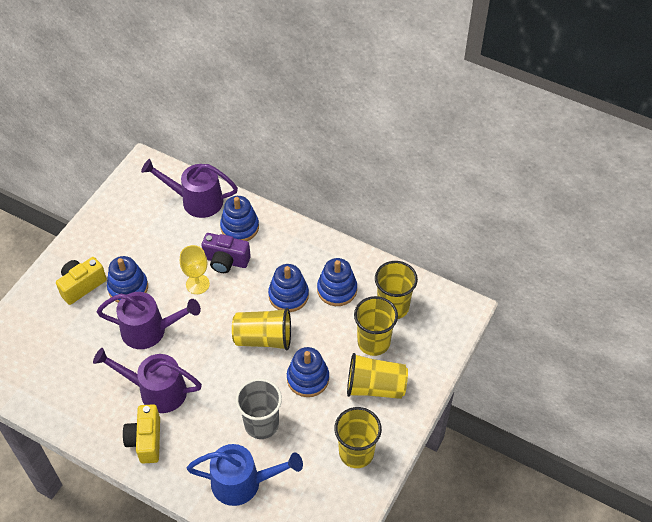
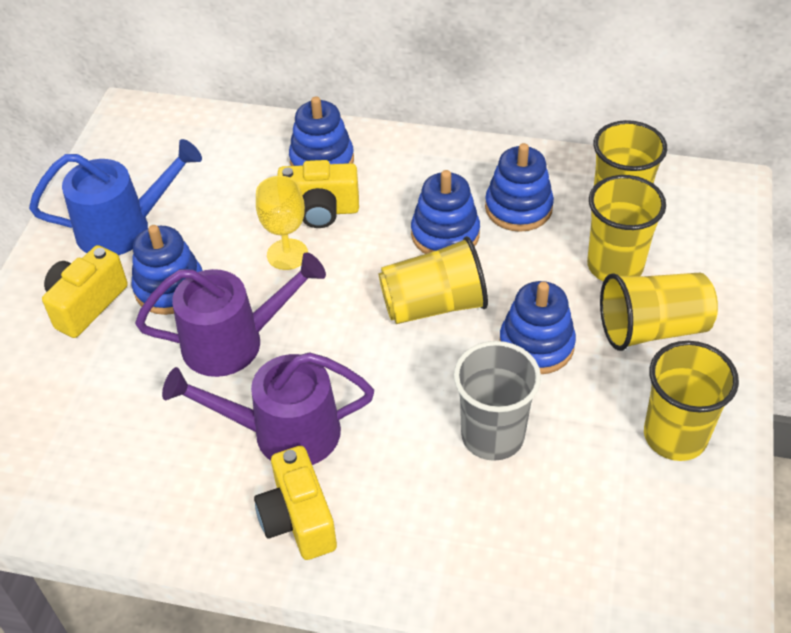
camera: 15 degrees left, 5 degrees down
(196, 200) = (234, 141): purple watering can -> none
(226, 261) = (320, 211): purple camera -> yellow camera
(243, 482) = (506, 540): blue watering can -> blue watering can (124, 228)

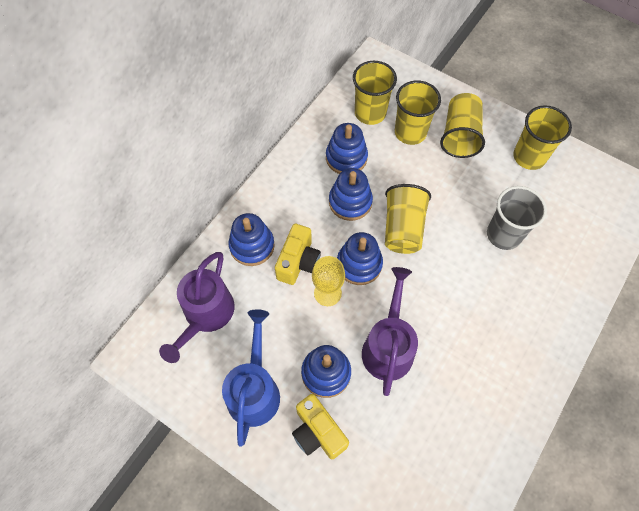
camera: 70 degrees left, 15 degrees up
(283, 432) = (467, 338): purple watering can -> purple watering can (205, 315)
(298, 519) = (529, 349): yellow camera -> none
(536, 345) = (451, 191): blue stacking toy -> blue stacking toy (359, 264)

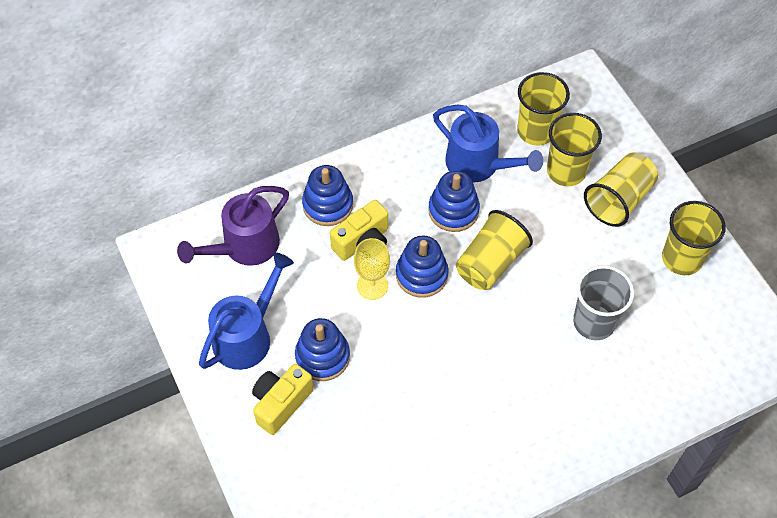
camera: 30 degrees right, 5 degrees down
(318, 432) = (281, 403): yellow camera -> yellow camera turned 45 degrees clockwise
(346, 158) = (479, 165): blue stacking toy -> blue watering can
(388, 346) = (399, 364): purple watering can -> none

